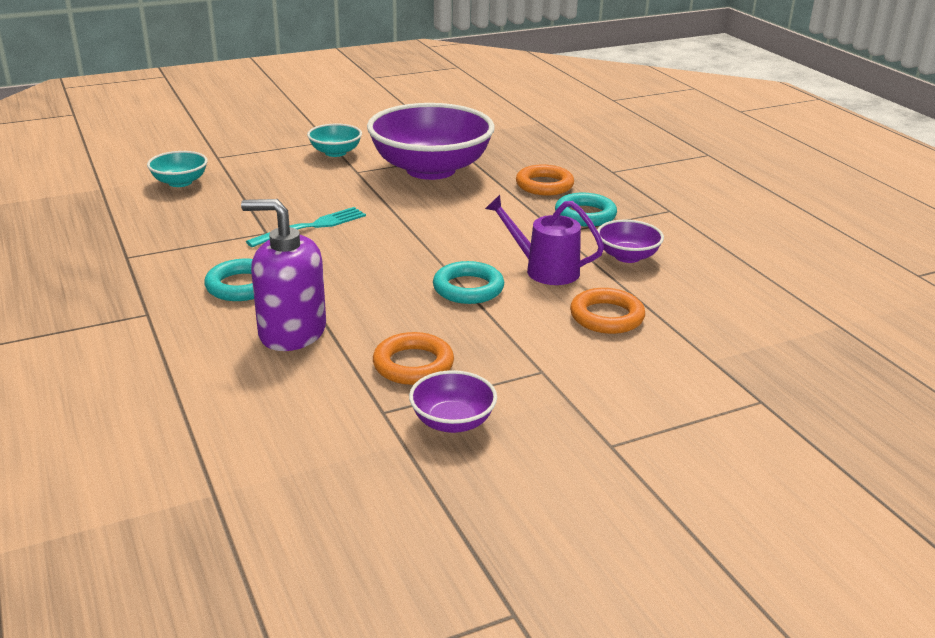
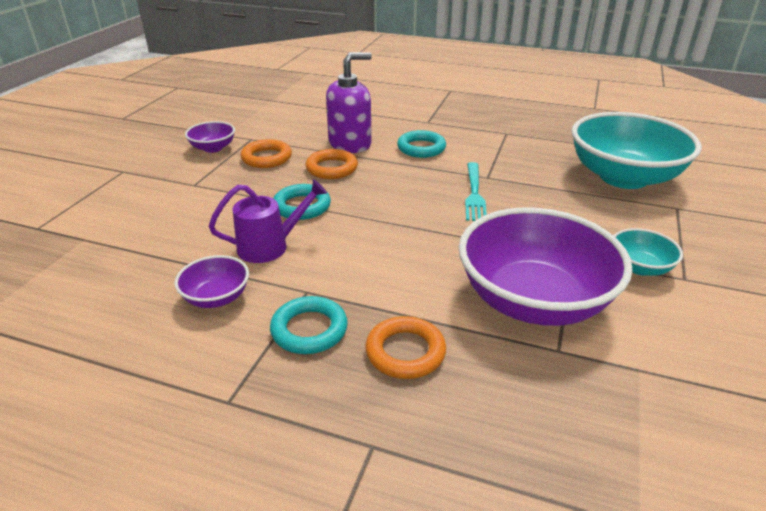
camera: 135 degrees right, 5 degrees up
(180, 182) = (623, 177): turquoise bowl -> turquoise bowl, size x2.23
(606, 317) = (184, 233): orange ring -> orange ring (332, 168)

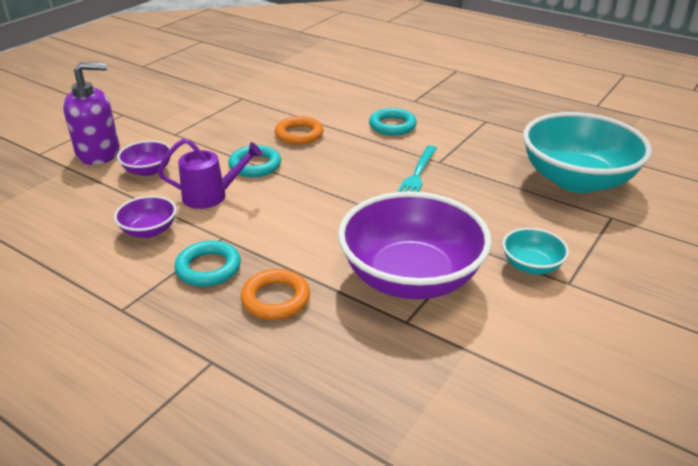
camera: 15 degrees right, 0 degrees up
(213, 148) = (205, 103): purple bowl -> purple bowl (148, 170)
(266, 158) = (247, 117): orange ring -> none
(350, 144) = (328, 113): purple soap dispenser -> purple soap dispenser (99, 153)

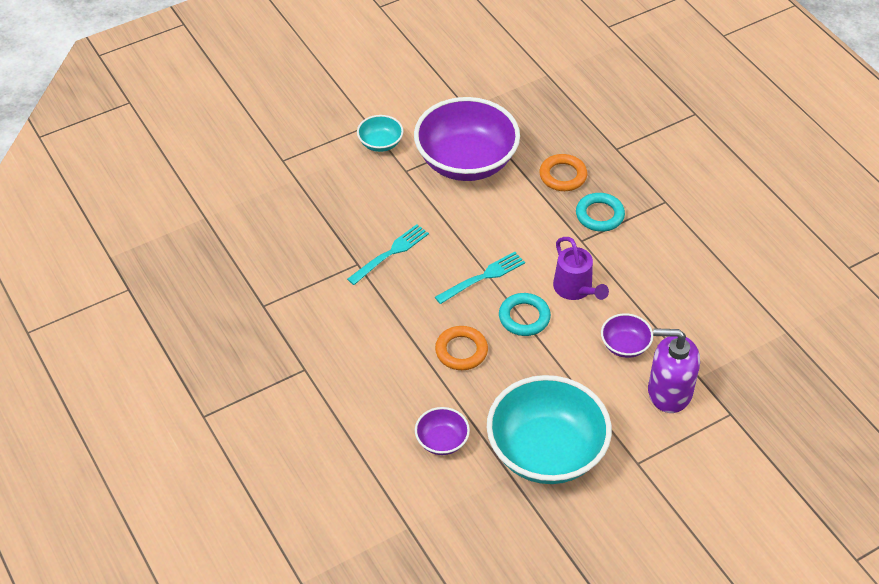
camera: 155 degrees left, 15 degrees up
(149, 230) = (636, 266): purple bowl -> purple bowl (442, 441)
(212, 196) = (576, 289): purple watering can -> purple watering can turned 135 degrees counterclockwise
(312, 182) = (483, 277): none -> turquoise fork
(392, 126) = (360, 331): turquoise ring -> none
(576, 180) = (266, 202): turquoise bowl -> turquoise bowl (546, 451)

